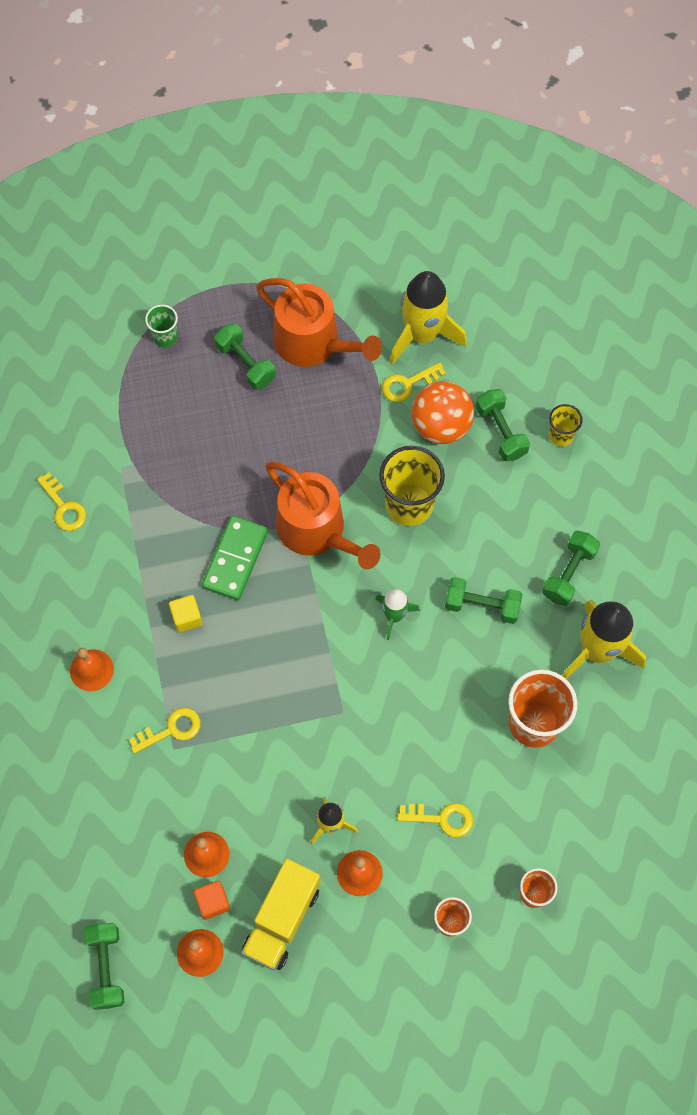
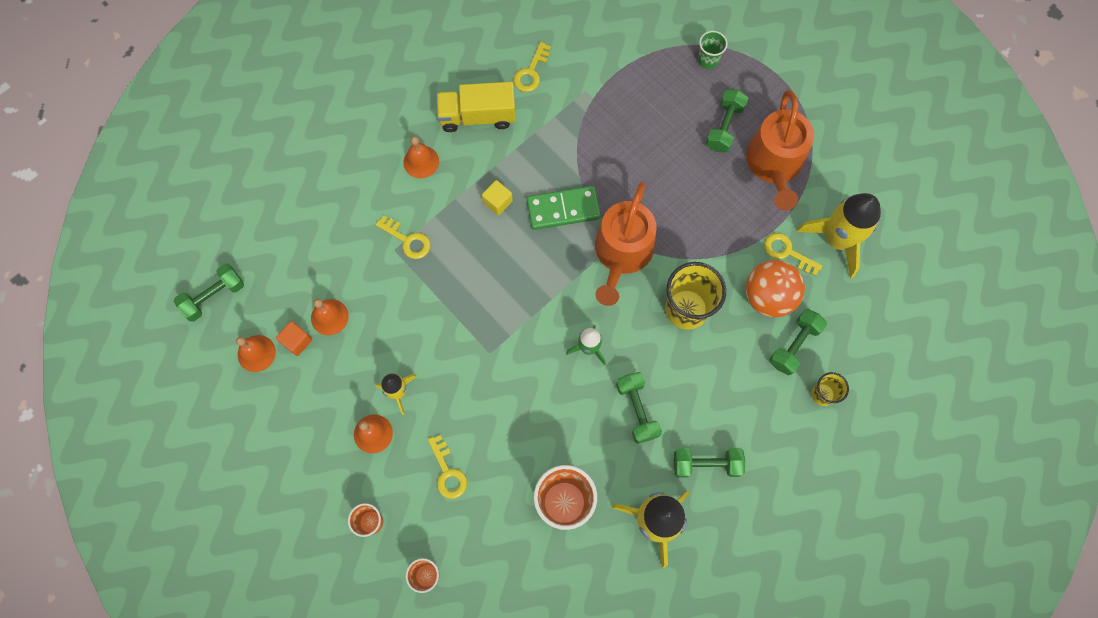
camera: 60 degrees right, 5 degrees up
(282, 919) = (309, 397): yellow truck -> yellow truck (477, 116)

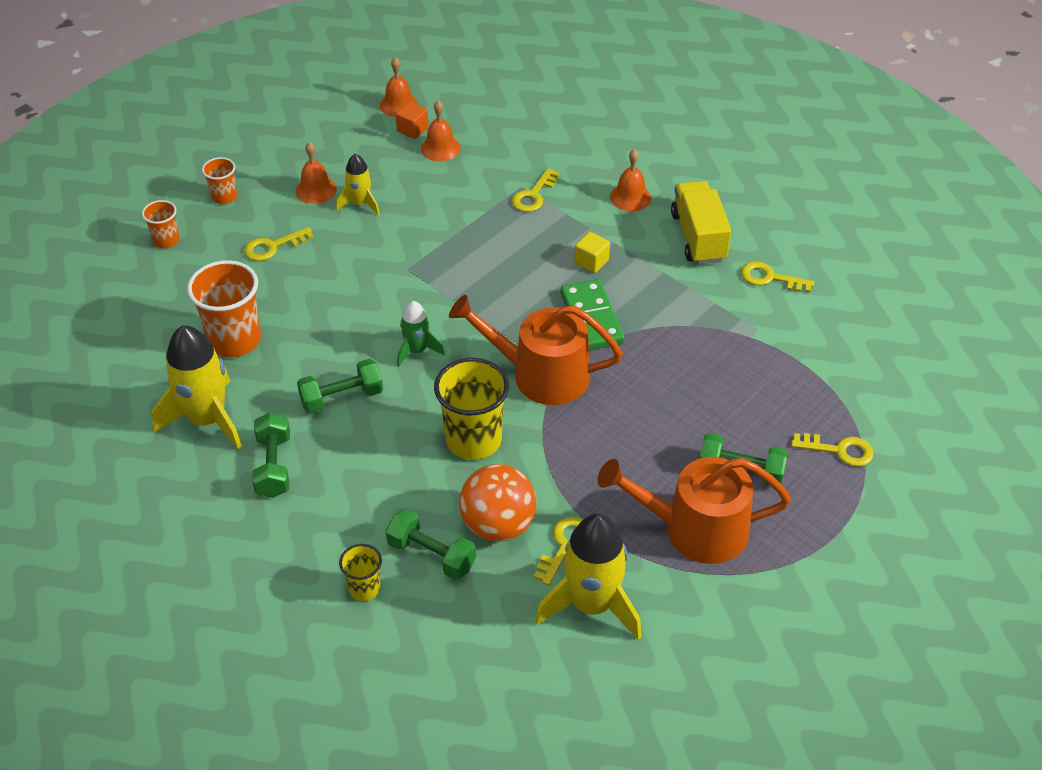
camera: 85 degrees right, 25 degrees down
(214, 296) = (456, 72): green dumbbell -> none
(708, 60) = (839, 450): green cup -> yellow key

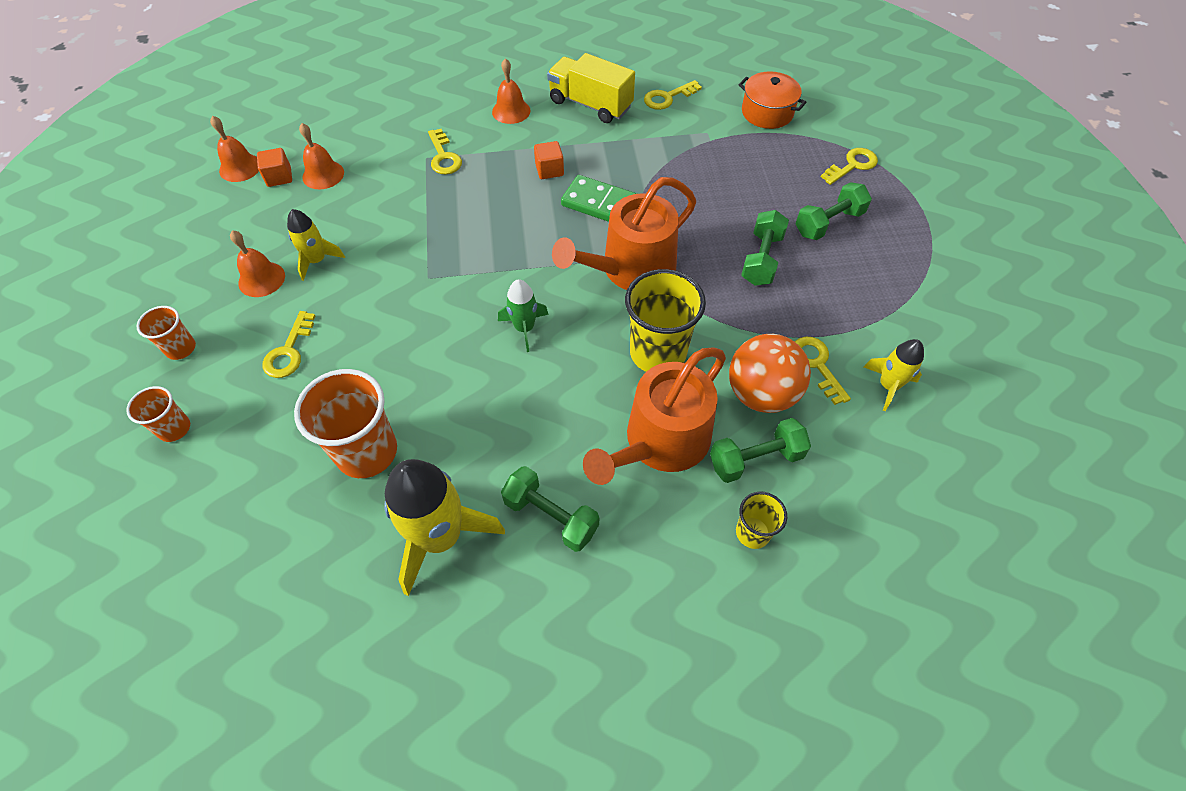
camera: 50 degrees left, 10 degrees up
(342, 398) = (523, 413): green dumbbell -> green dumbbell (761, 259)
(591, 262) = (549, 170): yellow cube -> orange cube
(592, 605) = (888, 386): yellow rocket -> yellow rocket, size x0.54
(695, 529) = (861, 280): orange watering can -> orange watering can (661, 442)
(836, 353) = (767, 112): none -> orange pot

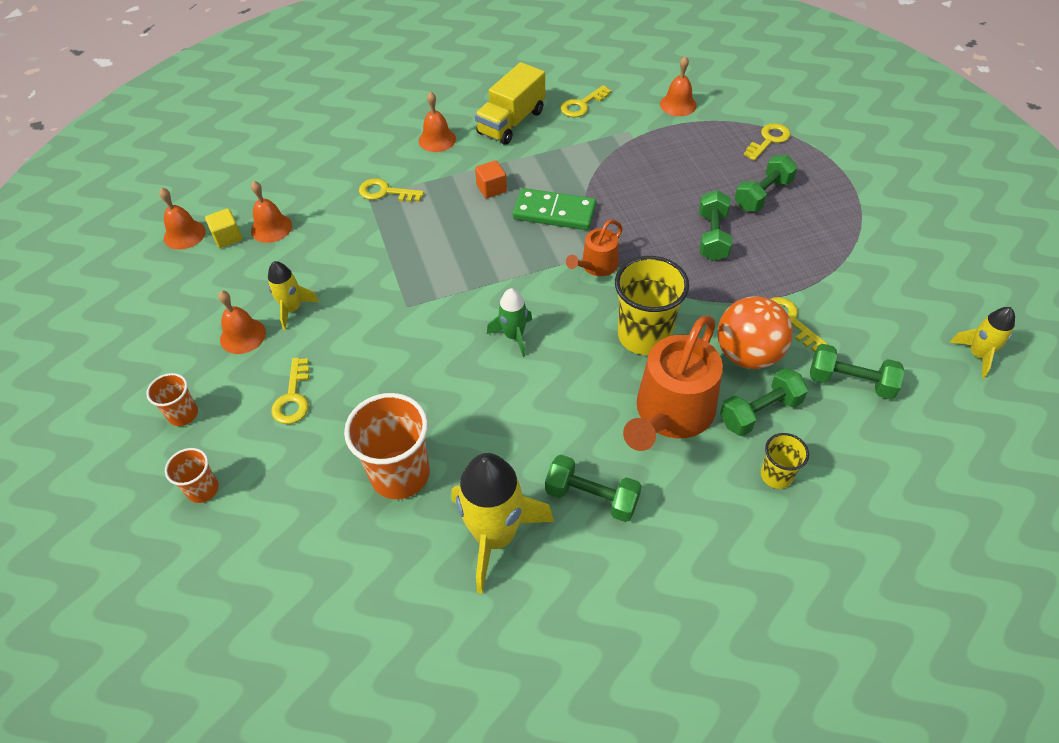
camera: 10 degrees left, 5 degrees down
(279, 177) = (228, 237): orange cube -> yellow cube
(444, 157) = (385, 192): yellow key -> yellow key turned 135 degrees clockwise
(590, 104) = (511, 122): yellow truck -> yellow truck turned 75 degrees counterclockwise
(631, 269) = (596, 266): orange watering can -> orange watering can, size x0.53
(767, 112) = (678, 104): orange pot -> orange bell
(864, 445) = (850, 382): none -> green dumbbell
(888, 386) = (856, 327): yellow rocket -> yellow rocket (978, 355)

